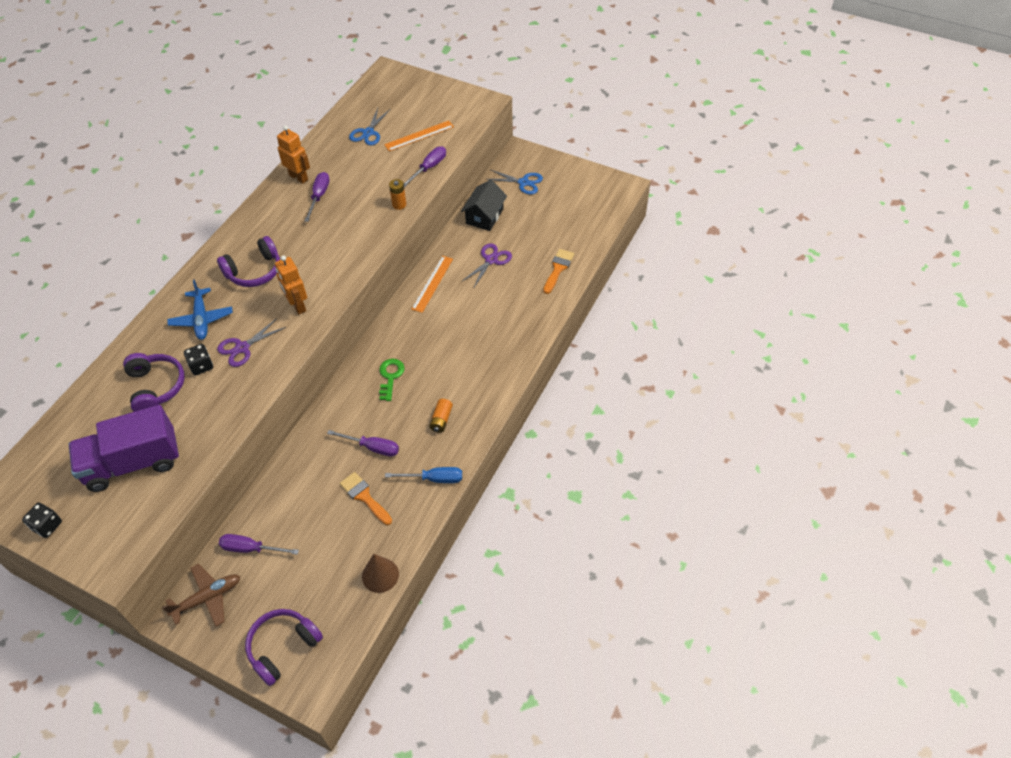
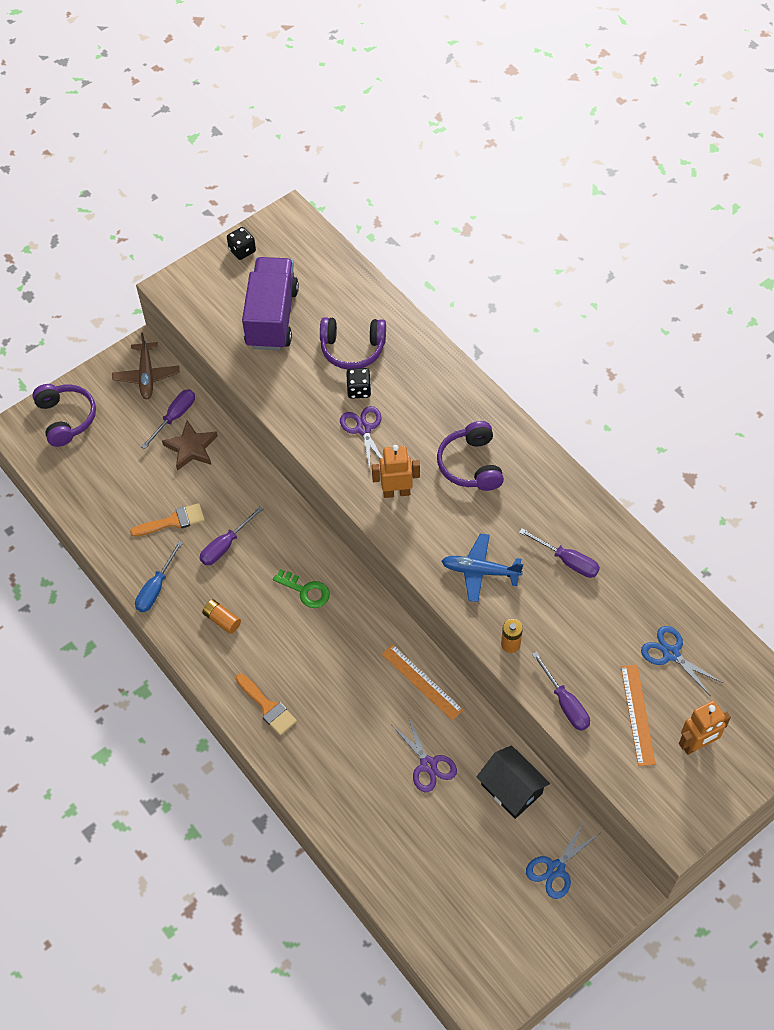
camera: 115 degrees right, 5 degrees up
(202, 319) = (423, 402): blue plane -> blue plane (480, 571)
(281, 518) = (191, 448): none -> brown star
(298, 177) = (614, 548): orange robot -> orange robot (696, 744)
(380, 575) = (84, 509): brown cone -> none
(558, 269) = (373, 839): orange brush -> orange brush (267, 707)

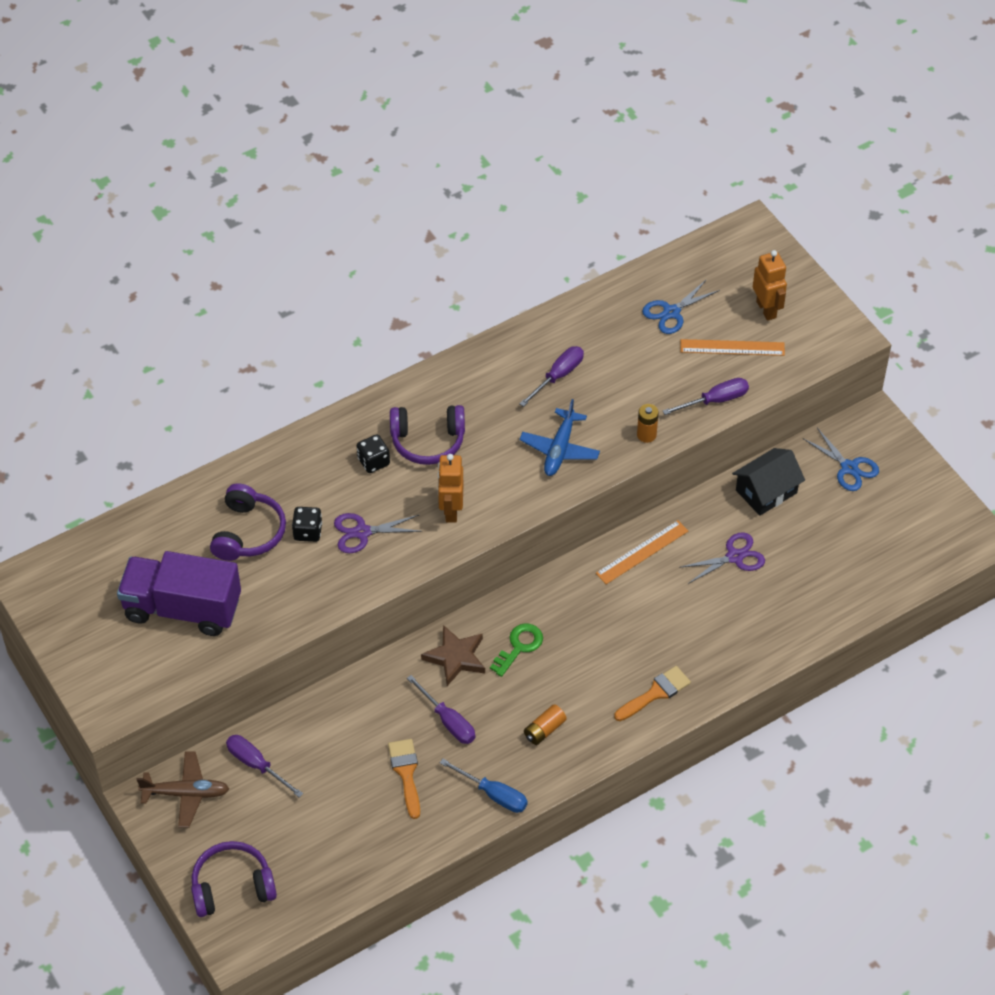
camera: 85 degrees left, 5 degrees down
(191, 448) = (306, 749): brown star -> brown star (455, 657)
(242, 250) = (69, 632): black dice -> black dice (373, 461)

